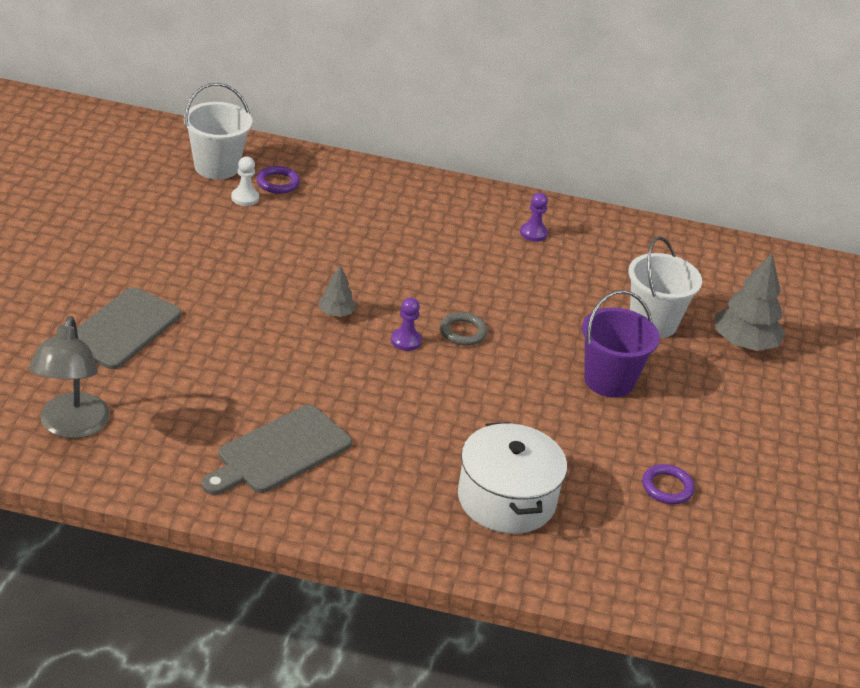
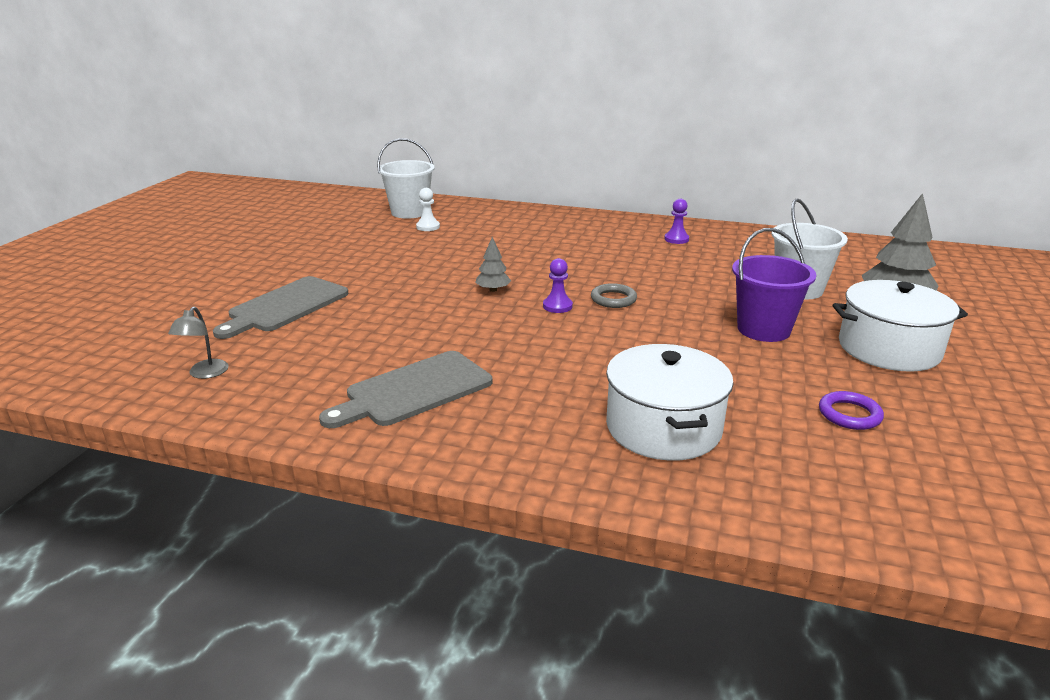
camera: 10 degrees right, 10 degrees down
(71, 426) = (205, 374): grey lamp -> grey lamp, size x0.53
(278, 183) = (457, 219): purple ring -> none
(721, 409) = (889, 349): none -> white pot

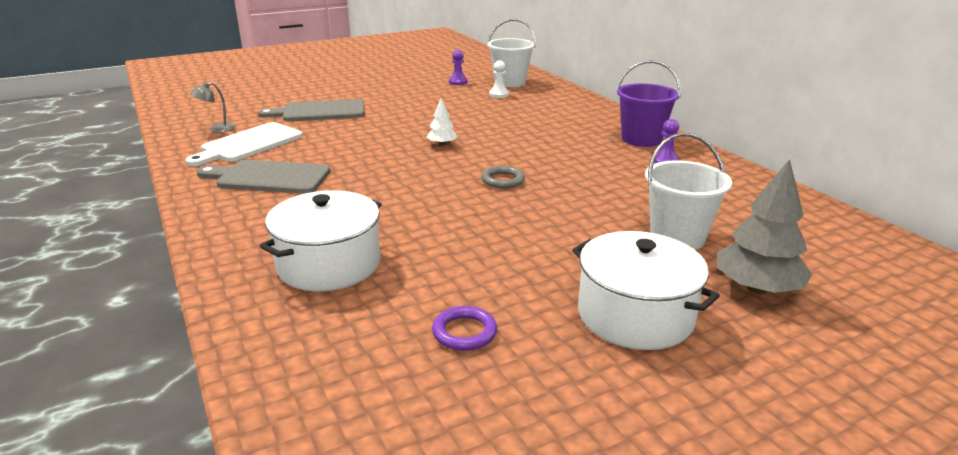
camera: 45 degrees right, 0 degrees up
(295, 371) = (249, 144): none -> white cutting board
(493, 290) = (442, 144): grey tree -> white tree
(557, 306) = (455, 169): purple pawn -> purple pawn (458, 82)
(763, 329) = (561, 248): purple bucket -> purple bucket (641, 139)

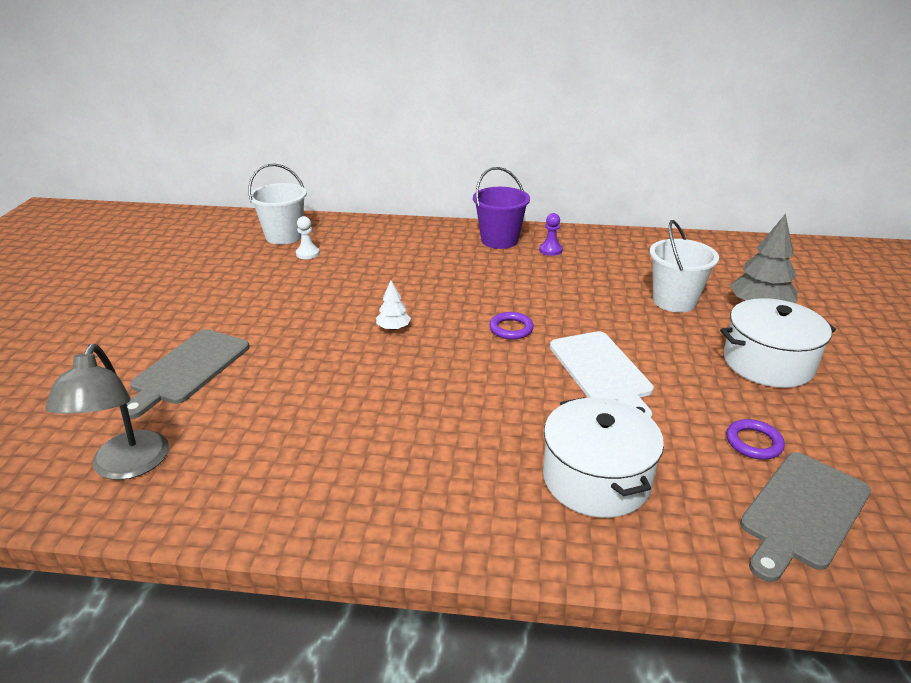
camera: 55 degrees left, 5 degrees up
(216, 129) = (126, 467): grey lamp -> grey lamp, size x1.89
(249, 144) = (221, 452): white cutting board -> white cutting board (602, 371)
(269, 177) = (349, 463): grey cutting board -> grey cutting board (802, 513)
(458, 82) = (236, 259): purple pawn -> none
(502, 180) = (511, 329): grey ring -> purple ring

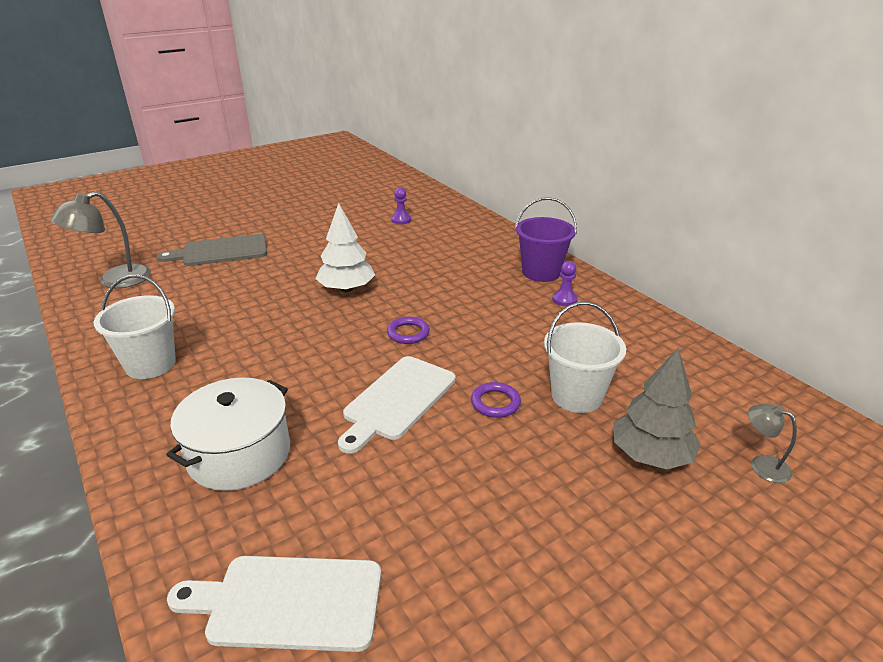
camera: 50 degrees right, 0 degrees up
(284, 236) = (411, 203): white bucket -> white bucket (150, 364)
(308, 254) = (401, 220): white pawn -> purple pawn
(393, 328) = (346, 289): white tree -> white tree, size x1.90
(753, 442) = (376, 531): purple ring -> purple ring (495, 403)
(768, 363) = (538, 497): white pot -> none
(797, 280) = (762, 465): none -> grey lamp
(802, 513) = (287, 602): grey cutting board -> white cutting board

